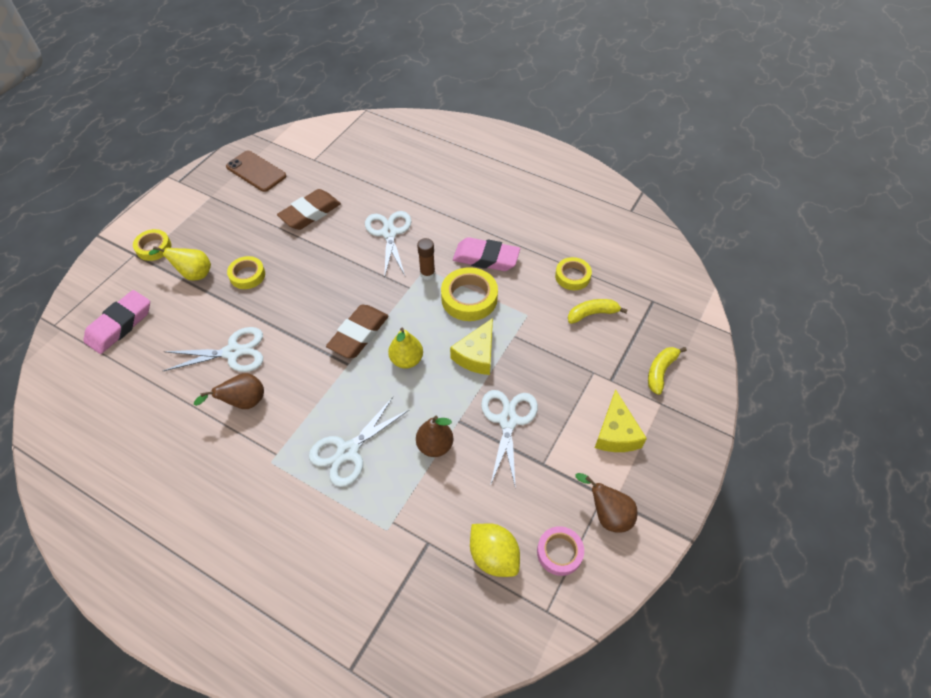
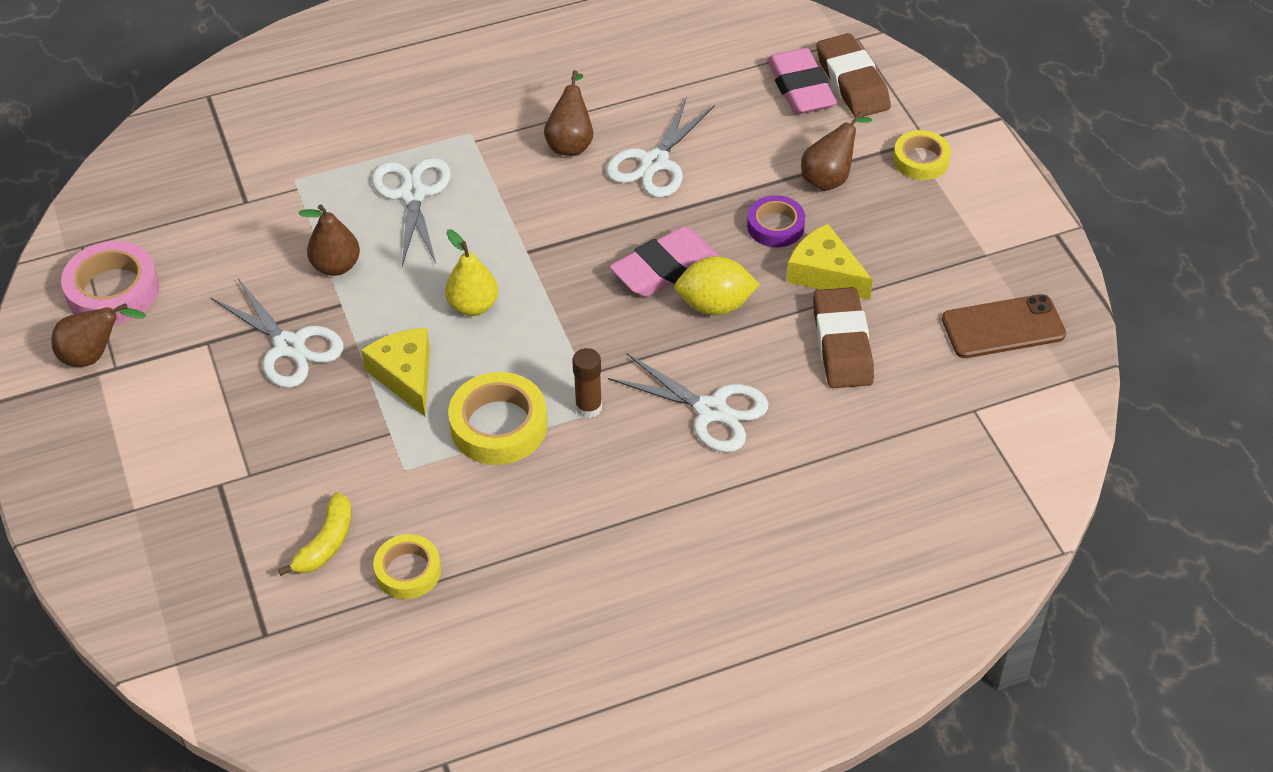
camera: 130 degrees right, 5 degrees down
(193, 274) = (829, 178): yellow pear -> brown pear
(247, 275) = (775, 226): yellow tape -> purple tape
(358, 334) = (561, 283): brown eraser -> brown eraser (852, 82)
(486, 258) = (548, 491): pink eraser -> pink eraser (664, 268)
(493, 556) = (173, 240): yellow lemon -> yellow lemon (715, 305)
(559, 552) = (113, 291): pink tape -> pink tape, size x1.56
(616, 433) = (157, 434): yellow cheese -> yellow cheese (824, 273)
(660, 371) = (167, 546): yellow banana -> none

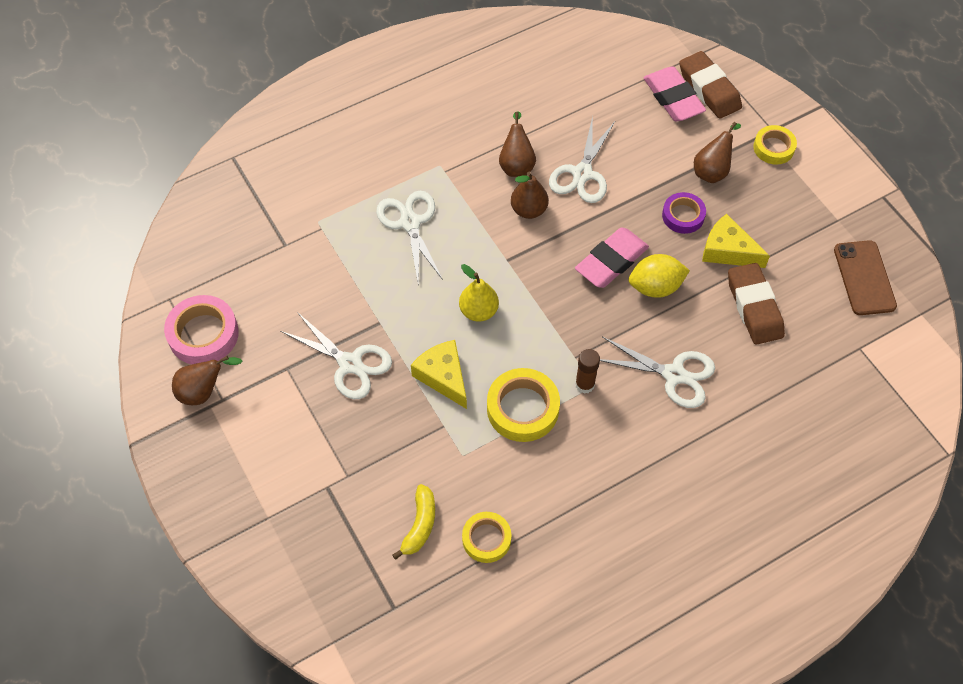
camera: 10 degrees left, 10 degrees up
(336, 266) = (368, 291): brown pear -> brown pear (529, 210)
(1003, 327) = (864, 278): brown phone -> brown phone turned 75 degrees counterclockwise

